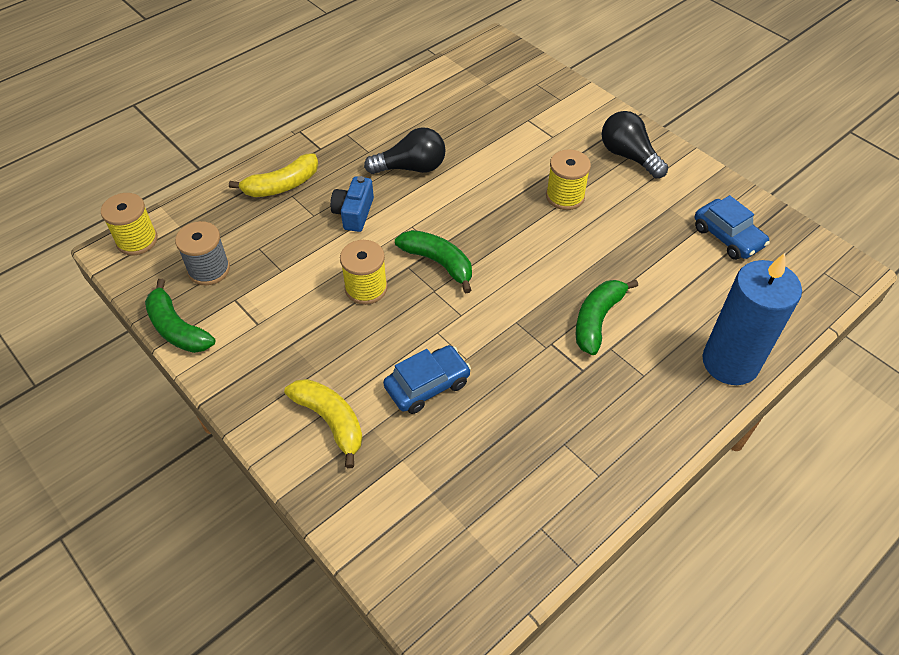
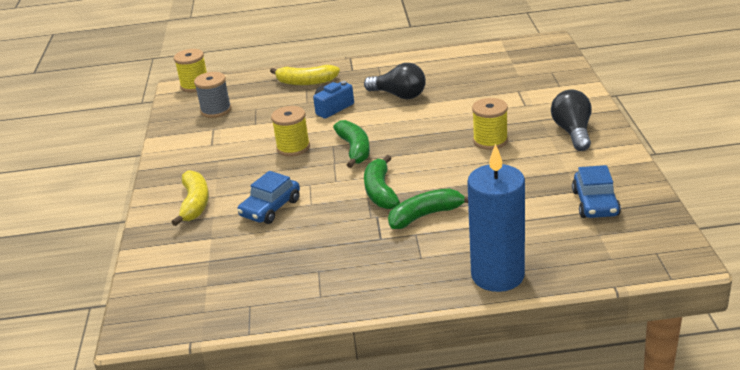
camera: 40 degrees right, 20 degrees down
(177, 328) = (167, 132): green banana -> green banana (380, 191)
(427, 385) = (270, 208): blue car -> blue car turned 120 degrees clockwise

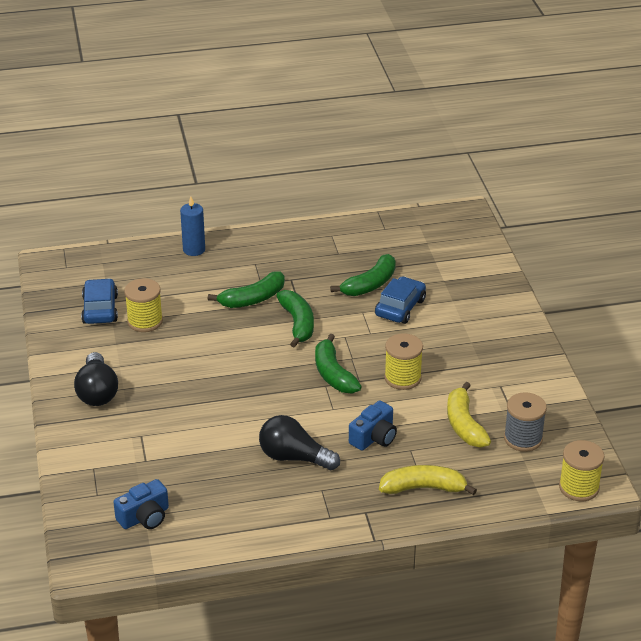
camera: 170 degrees right, 5 degrees up
(195, 204) = (477, 313): yellow banana -> yellow banana (464, 424)
(293, 232) = (370, 284): none -> green banana
(490, 141) = (187, 382): yellow spool -> yellow spool (145, 321)
(497, 275) = (194, 249): blue candle -> blue candle, size x0.54
(512, 62) = (144, 517): none -> blue camera

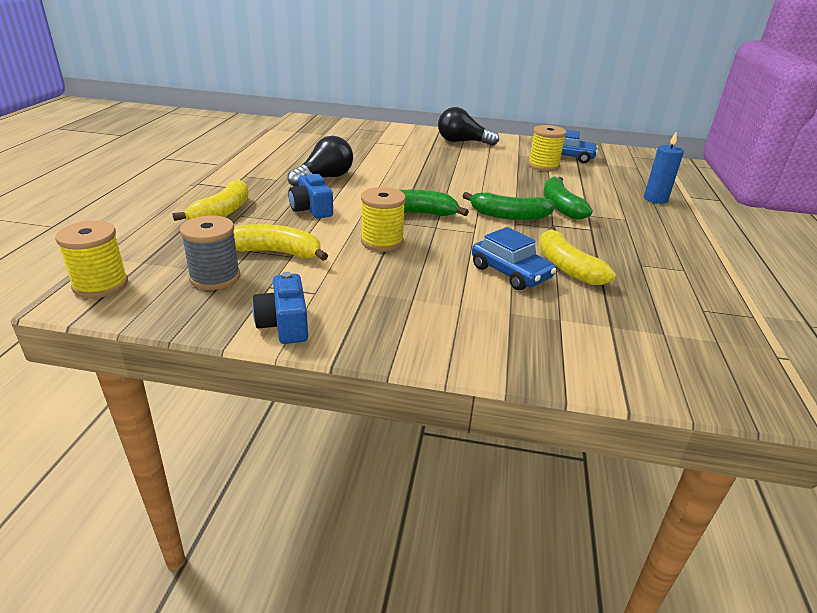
camera: 110 degrees right, 5 degrees down
(144, 517) = (321, 134): blue camera -> blue camera (284, 324)
(370, 284) = (566, 267): green banana -> yellow banana

